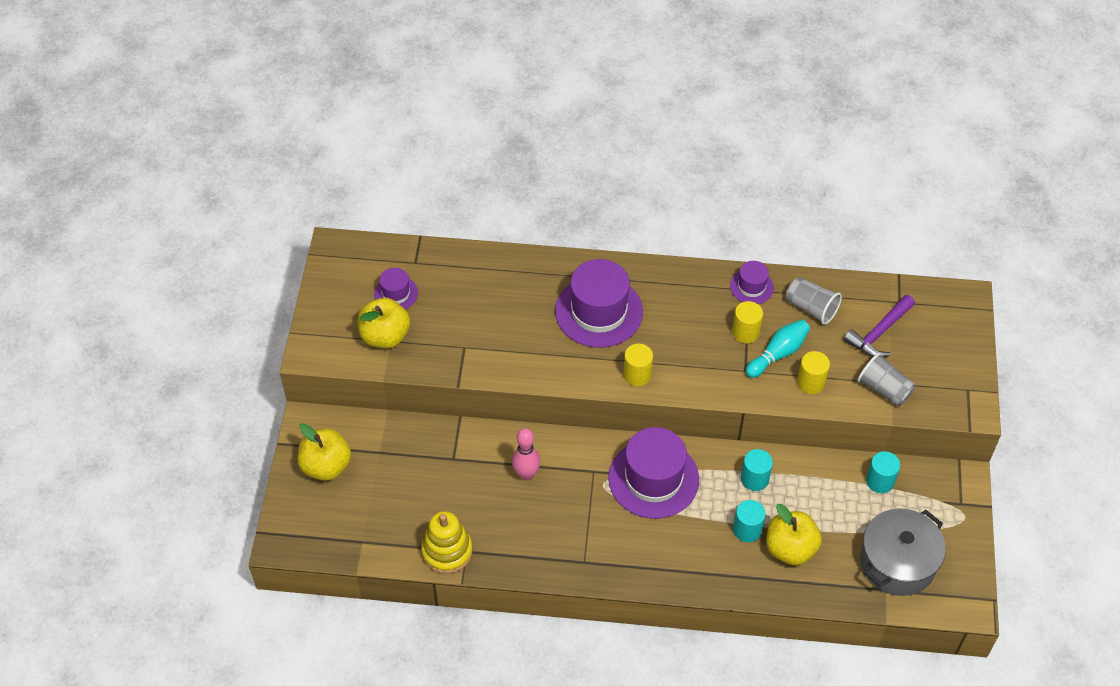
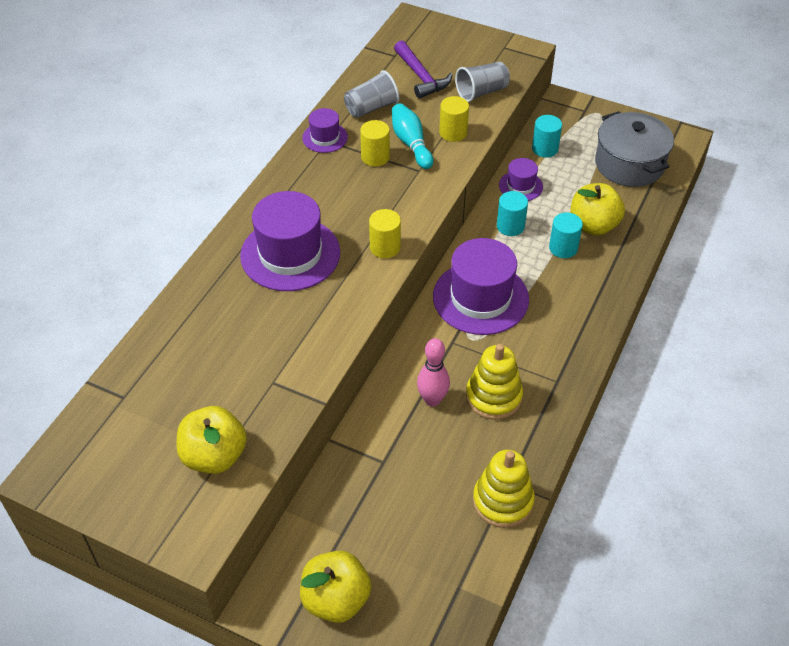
camera: 70 degrees left, 5 degrees down
(396, 293) = (157, 428): purple hat -> purple hat (520, 186)
(547, 518) = (493, 397): none -> yellow stacking toy

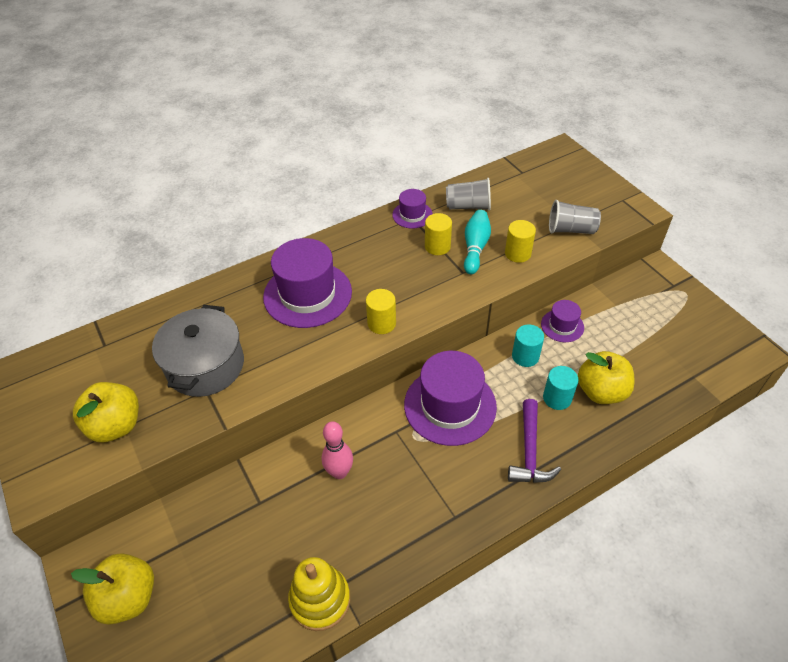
camera: 35 degrees right, 0 degrees up
(421, 77) = (529, 197): purple hammer -> purple hammer (530, 452)
(493, 397) = (390, 499): yellow stacking toy -> none
(545, 149) = (609, 303): turquoise cylinder -> none
(629, 164) = (680, 351): grey pot -> grey pot (205, 366)

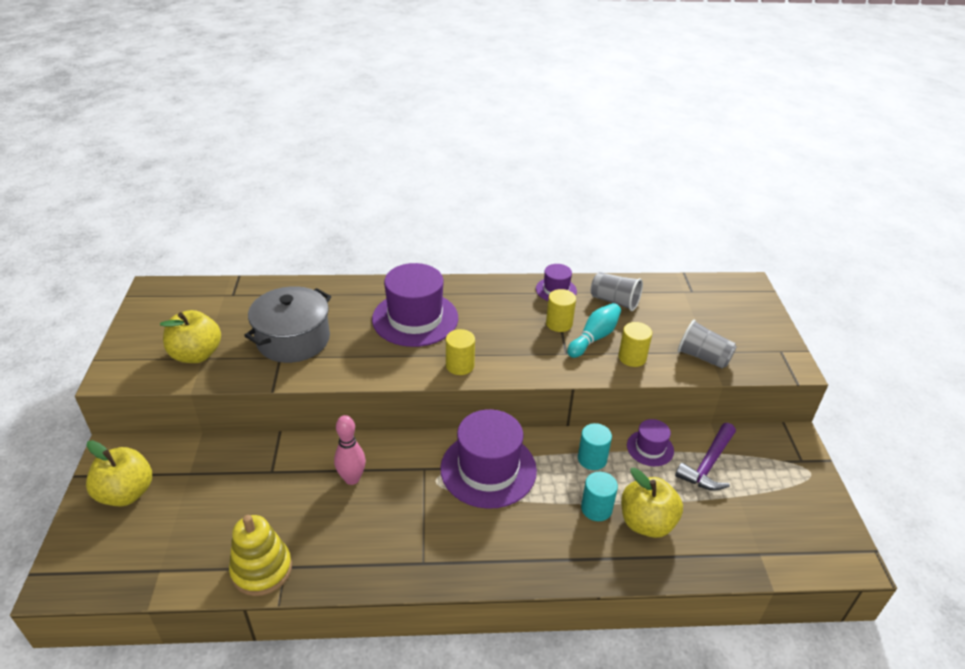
camera: 25 degrees right, 10 degrees down
(530, 452) = (534, 542): purple hammer -> purple hammer (708, 465)

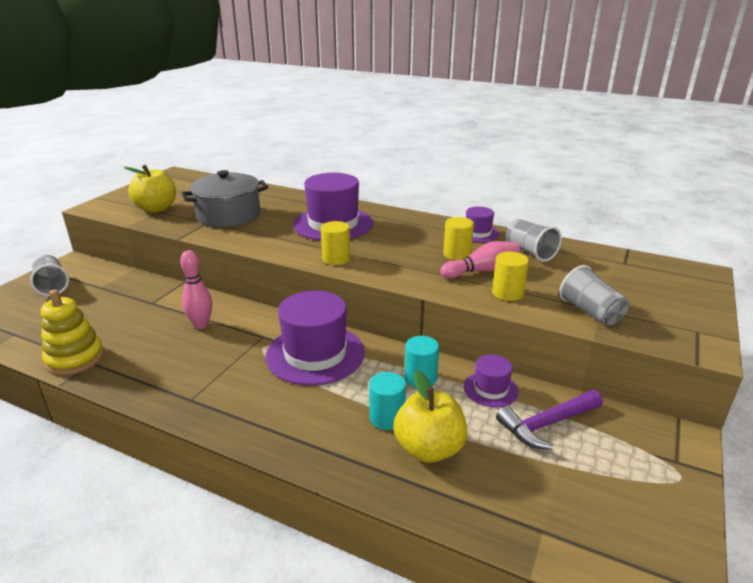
camera: 30 degrees right, 10 degrees down
(126, 493) = (52, 286): yellow apple -> grey cup
(594, 338) = (482, 271): turquoise bowling pin -> pink bowling pin

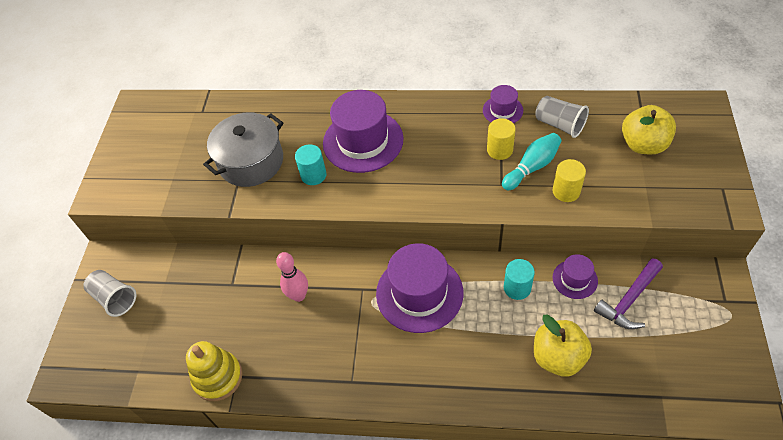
camera: 15 degrees left, 25 degrees up
(156, 209) = (167, 175): yellow apple -> yellow apple (643, 144)
(336, 259) = (398, 195): yellow cylinder -> none
(387, 418) = (513, 339): turquoise cylinder -> turquoise cylinder (313, 175)
(482, 271) = (532, 167): pink bowling pin -> turquoise bowling pin
(590, 312) = (639, 193): grey cup -> none

